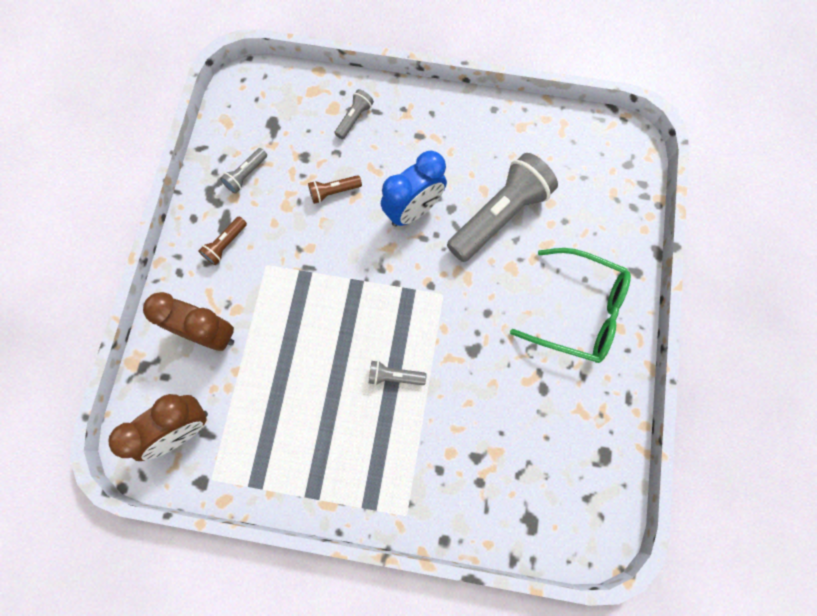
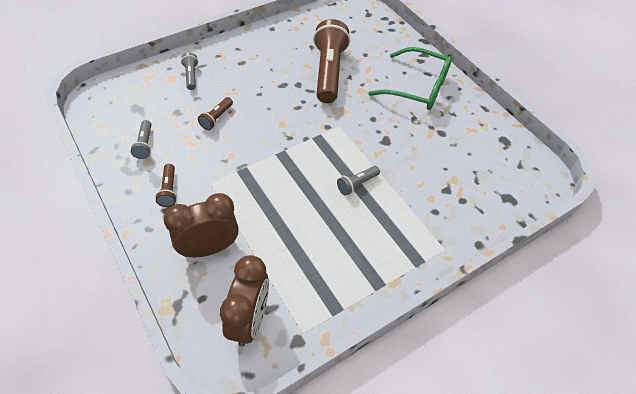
camera: 45 degrees left, 20 degrees down
(413, 210) = (277, 98): blue clock -> none
(499, 216) = (329, 72): grey flashlight -> brown flashlight
(578, 311) = (417, 87): green glasses -> green glasses turned 45 degrees clockwise

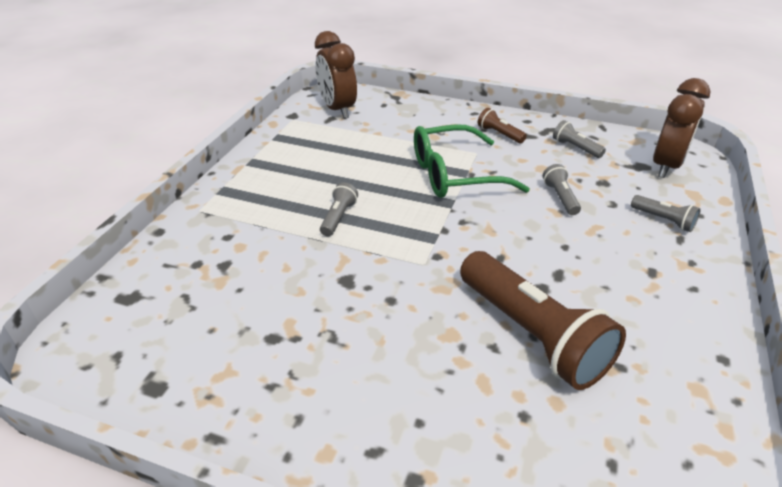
camera: 145 degrees right, 15 degrees down
(209, 248) = (415, 123): brown clock -> brown clock (666, 166)
(216, 118) = (560, 197): brown flashlight -> grey flashlight
(417, 87) = (368, 401): green glasses -> green glasses (454, 174)

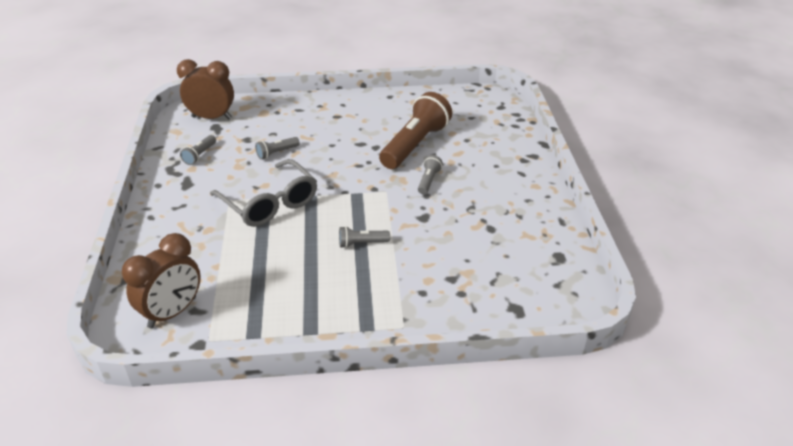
camera: 115 degrees left, 0 degrees up
(454, 174) = (270, 203): green glasses -> grey glasses
(499, 134) = (190, 194): brown flashlight -> none
(663, 220) = (282, 115): grey flashlight -> grey flashlight (428, 181)

